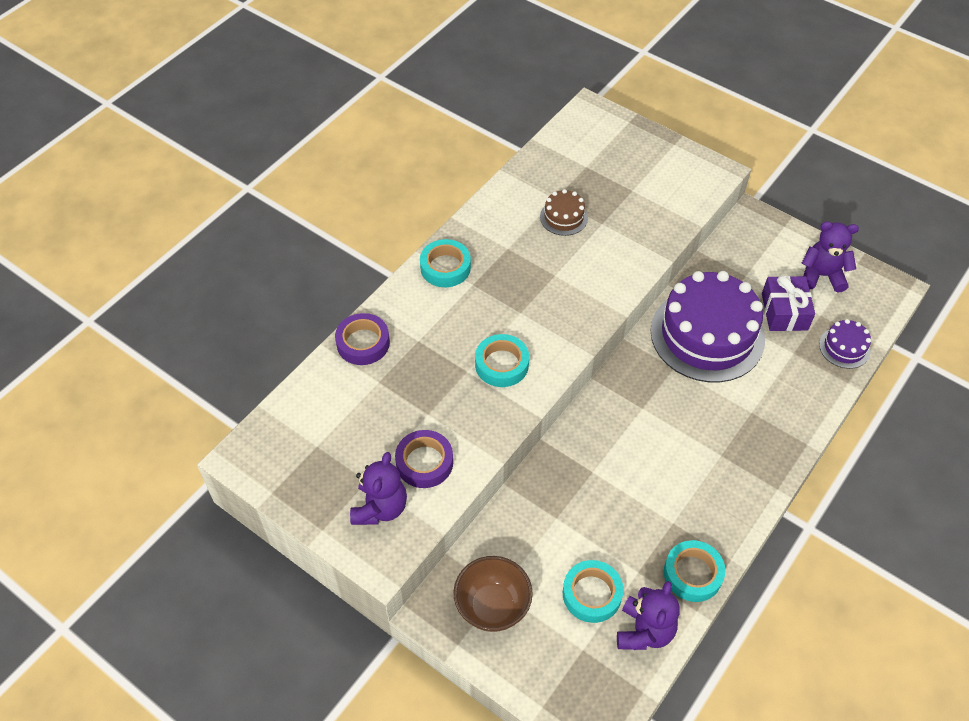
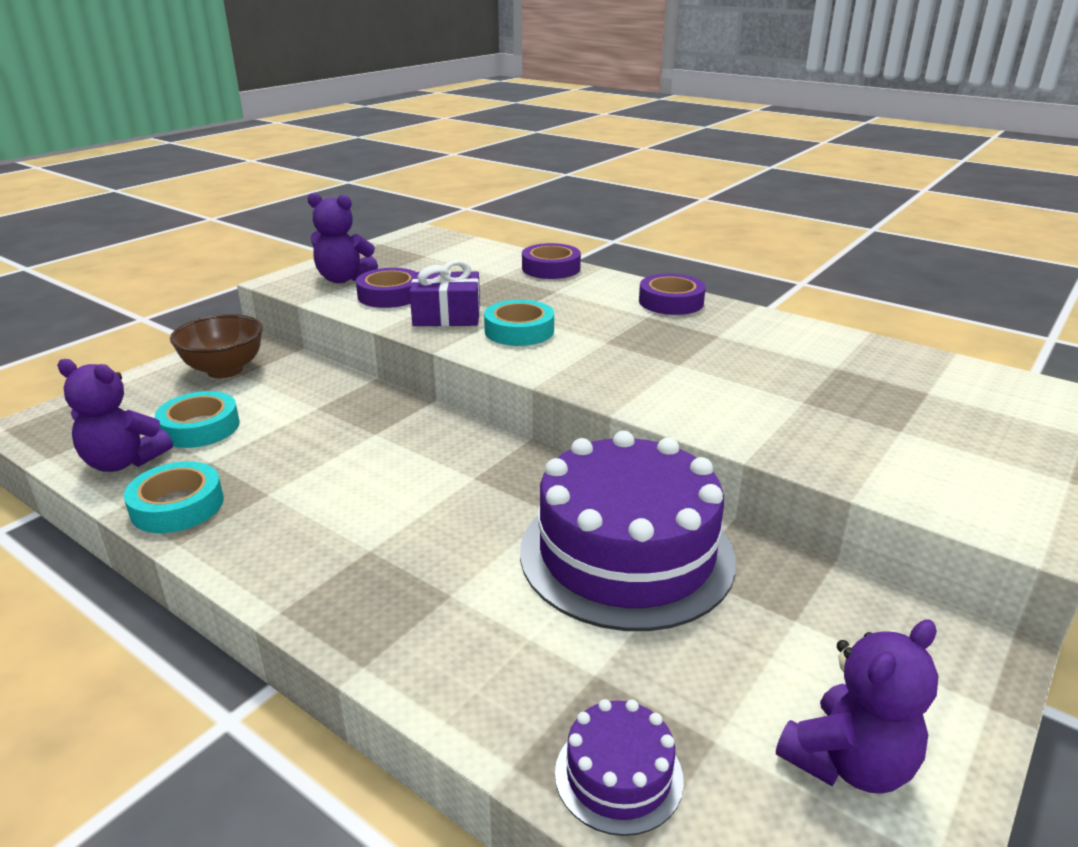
camera: 90 degrees right, 25 degrees down
(445, 267) = (671, 302): turquoise tape -> purple tape
(563, 217) = (799, 372): brown cake -> none
(784, 312) = (708, 672): purple gift -> purple gift (447, 315)
(822, 276) = (848, 762): purple teddy bear -> purple teddy bear turned 45 degrees clockwise

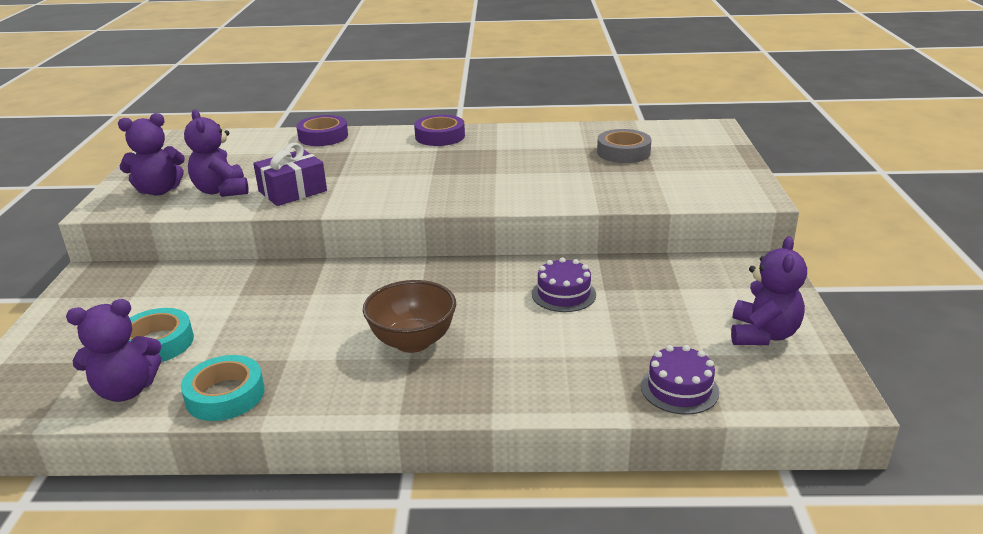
camera: 35 degrees left, 0 degrees up
(225, 370) = (111, 298): brown bowl -> brown bowl (413, 341)
(389, 295) = (222, 191): purple tape -> purple teddy bear
(519, 331) = (363, 185): turquoise tape -> none
(626, 554) = (563, 294): purple cake -> purple cake, size x0.44
(884, 391) = (623, 152): none -> grey tape

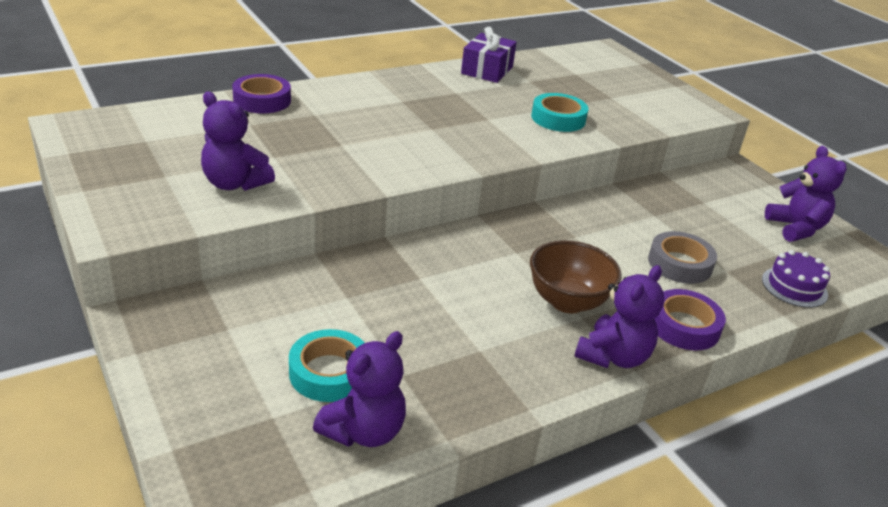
camera: 35 degrees left, 5 degrees up
(159, 191) = (156, 196): purple teddy bear -> purple teddy bear (613, 356)
(225, 395) = (469, 403): turquoise tape -> turquoise tape (558, 118)
(292, 191) = (316, 170): purple gift -> purple gift (487, 70)
(440, 136) = (385, 85): purple tape -> purple tape (684, 326)
(563, 294) = (631, 226): purple cake -> none
(623, 152) = (568, 82): grey tape -> grey tape (679, 264)

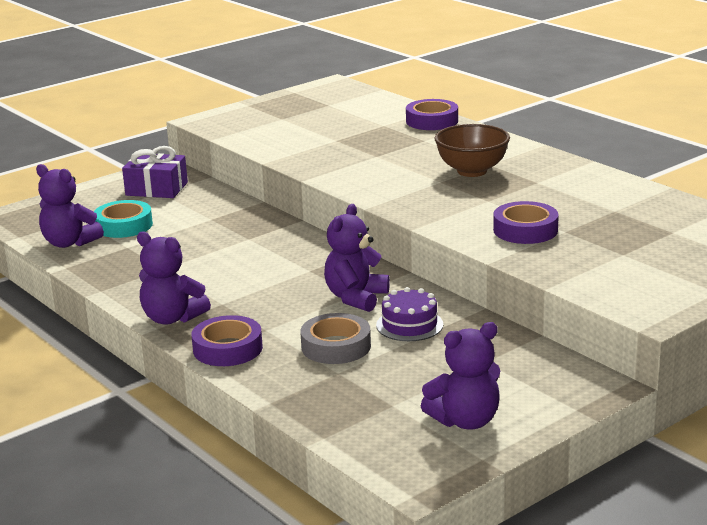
camera: 85 degrees right, 10 degrees down
(235, 183) = (285, 136): purple teddy bear -> purple teddy bear (356, 298)
(487, 70) = (617, 189): purple gift -> purple gift (156, 189)
(558, 118) = (525, 230): turquoise tape -> purple tape
(567, 302) = (242, 296): brown bowl -> brown bowl (472, 171)
(794, 287) = (327, 411): purple cake -> purple cake (409, 325)

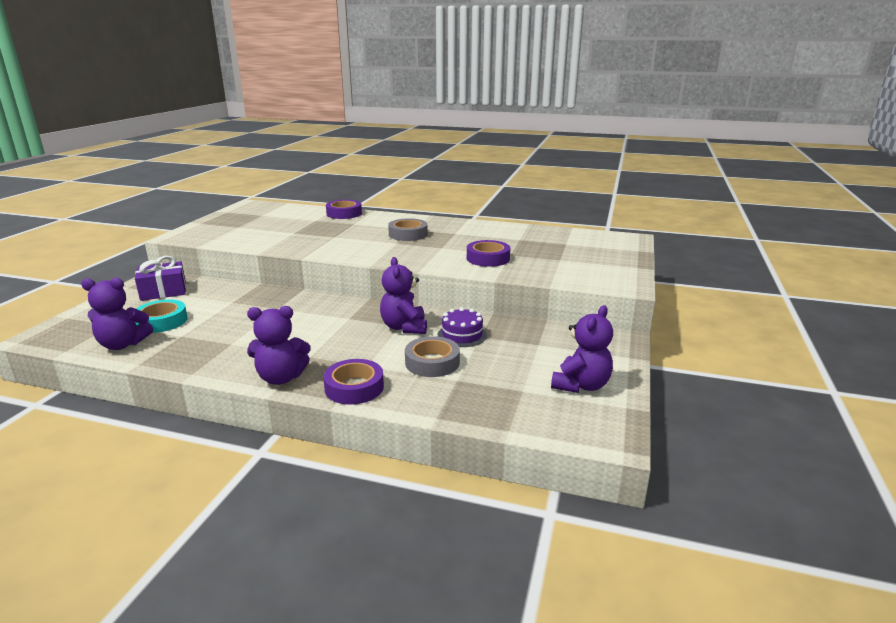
camera: 35 degrees left, 0 degrees up
(472, 171) = (408, 234): brown bowl -> grey tape

